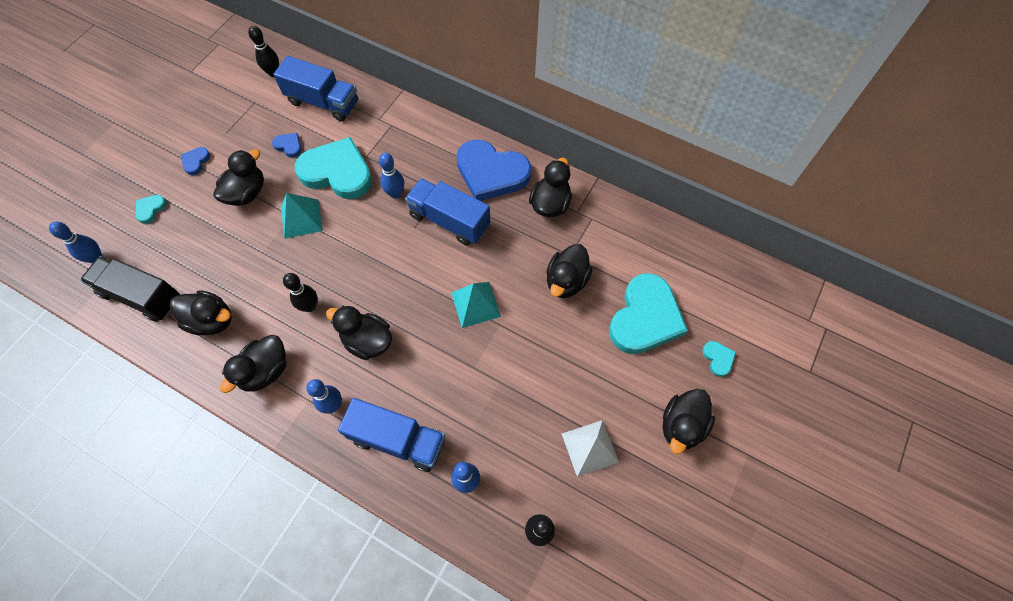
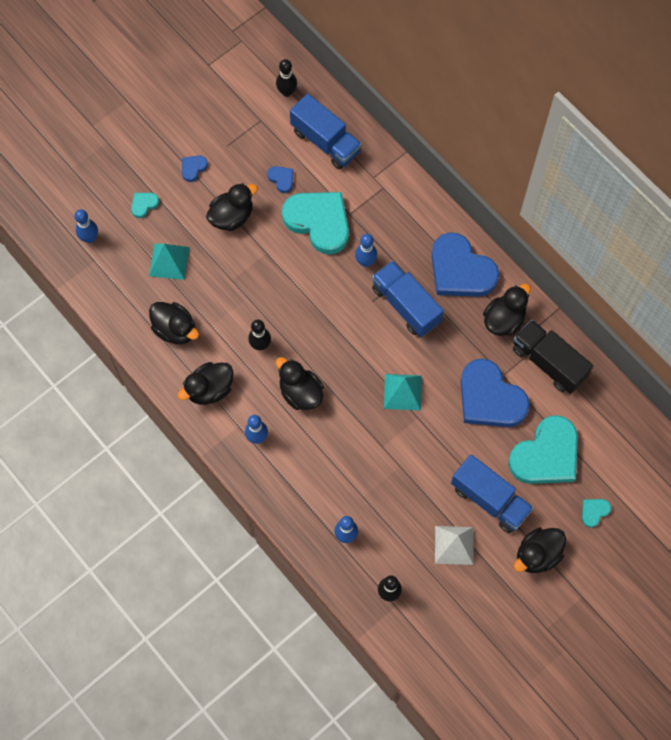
camera: 20 degrees right, 5 degrees up
(142, 296) = (121, 287): black truck -> black truck (548, 362)
(301, 218) = (274, 258): turquoise pyramid -> turquoise pyramid (169, 261)
(398, 440) = (301, 484): blue truck -> blue truck (489, 499)
(566, 281) = (490, 398): black duck -> blue heart
(718, 358) = (594, 512): turquoise heart -> turquoise heart turned 135 degrees counterclockwise

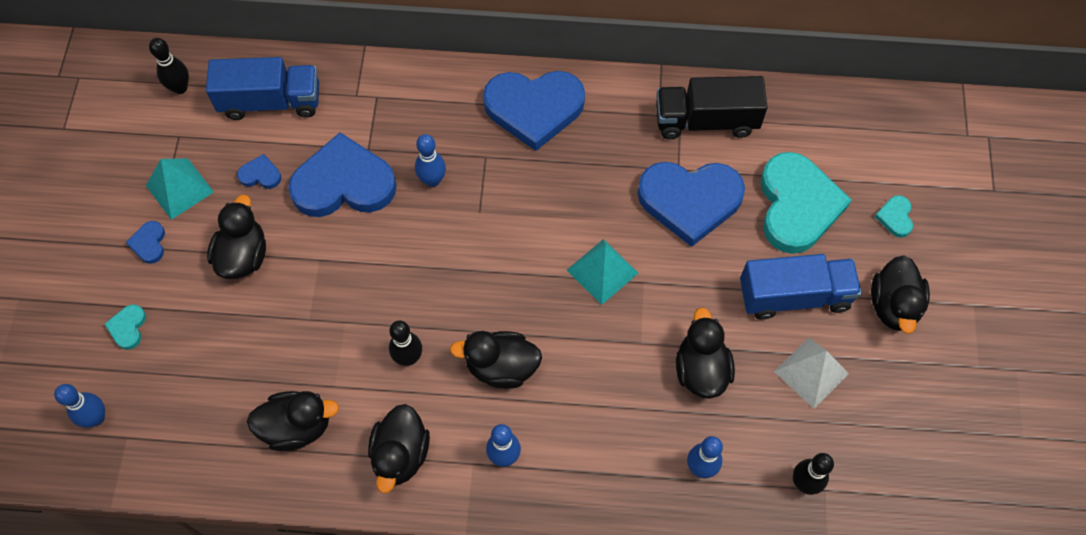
camera: 45 degrees left, 5 degrees down
(169, 261) = (217, 362): turquoise pyramid -> turquoise pyramid (179, 188)
(319, 222) = (344, 183): turquoise heart -> blue heart
(406, 305) = (516, 186): blue truck -> none
(504, 320) = (623, 118): black duck -> black duck (701, 370)

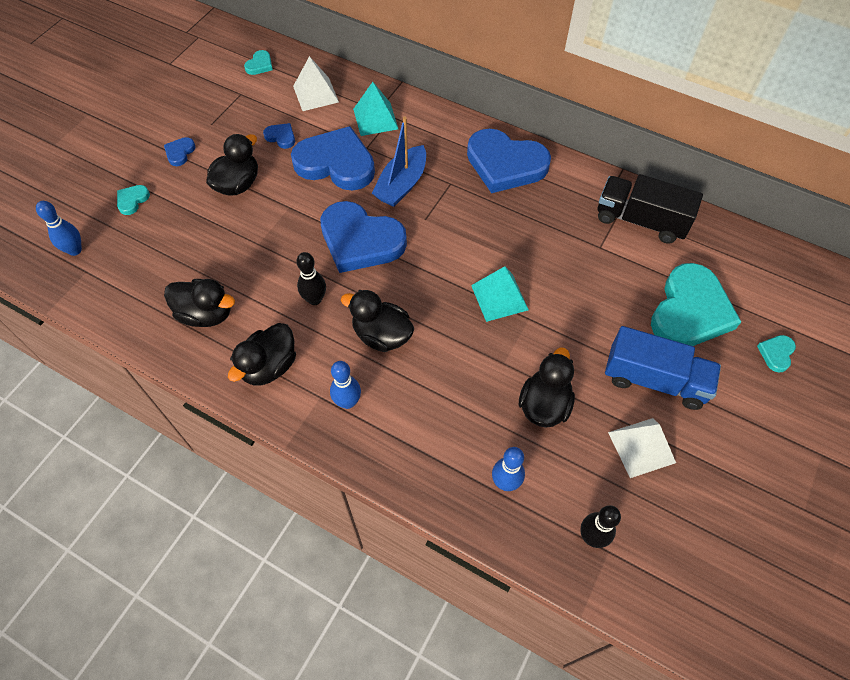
camera: 25 degrees right, 5 degrees down
(179, 188) = (221, 126): turquoise pyramid -> turquoise pyramid (375, 119)
(180, 88) = (260, 65): black bowling pin -> turquoise heart
(271, 101) = (315, 94): blue truck -> white pyramid
(432, 180) = (401, 185): blue bowling pin -> blue boat
(690, 201) = (598, 273): blue heart -> blue heart (360, 240)
(893, 306) = (743, 424): black duck -> none

